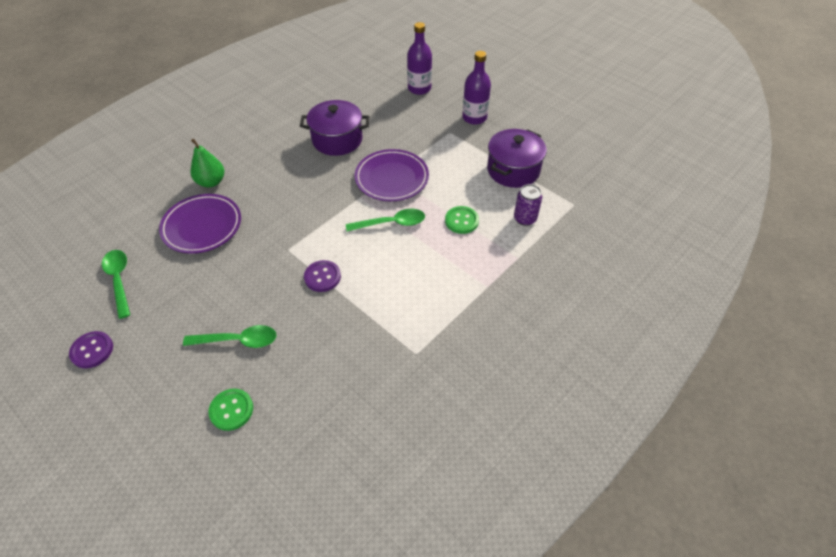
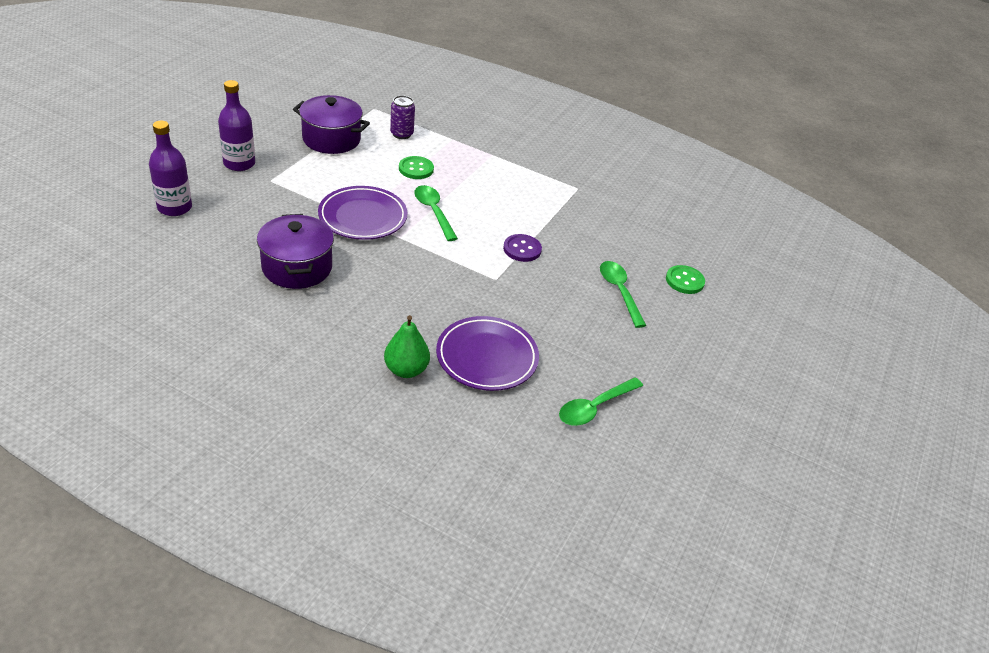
camera: 110 degrees left, 10 degrees down
(92, 350) = (686, 396): purple button -> none

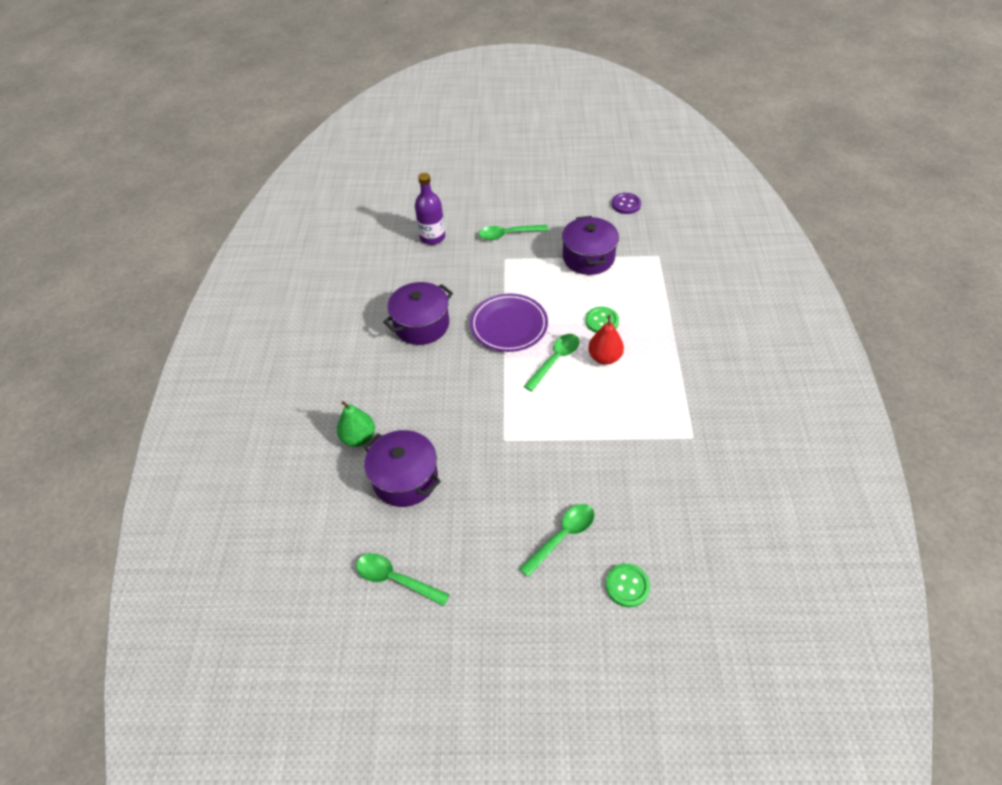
camera: 70 degrees right, 10 degrees up
(239, 163) = (508, 234): purple bottle -> green spoon
(401, 134) = (641, 288): purple can -> none
(458, 187) = (604, 357): none -> red pear
(487, 357) = (405, 479): purple plate -> purple pot
(522, 249) = (559, 439): purple button -> purple button (626, 204)

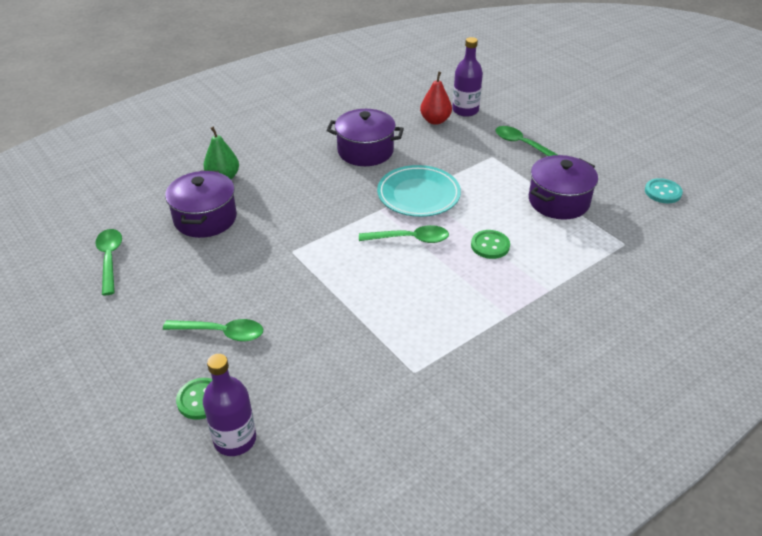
camera: 50 degrees right, 10 degrees down
(509, 325) = (418, 195): purple plate -> turquoise plate
(604, 357) = (448, 267): red pear -> red pear (435, 120)
(626, 204) = (663, 192): purple button -> turquoise button
(684, 582) = (235, 439): none -> purple bottle

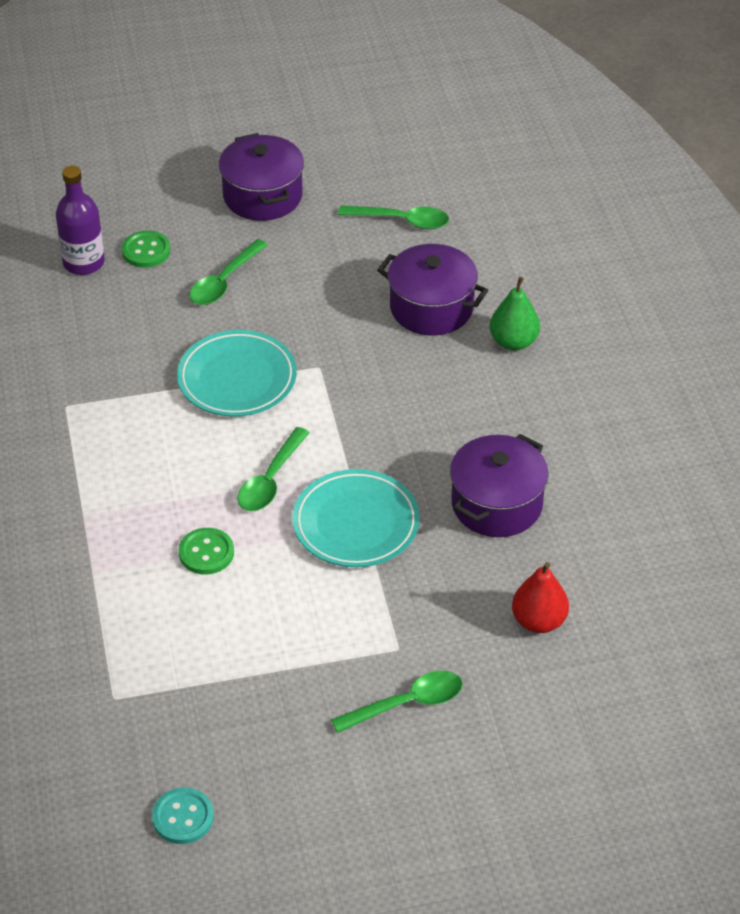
camera: 115 degrees right, 5 degrees up
(327, 287) = (237, 378): none -> turquoise plate
(465, 110) = (550, 675): purple bottle -> none
(558, 201) = (244, 673): purple pot -> purple pot (263, 196)

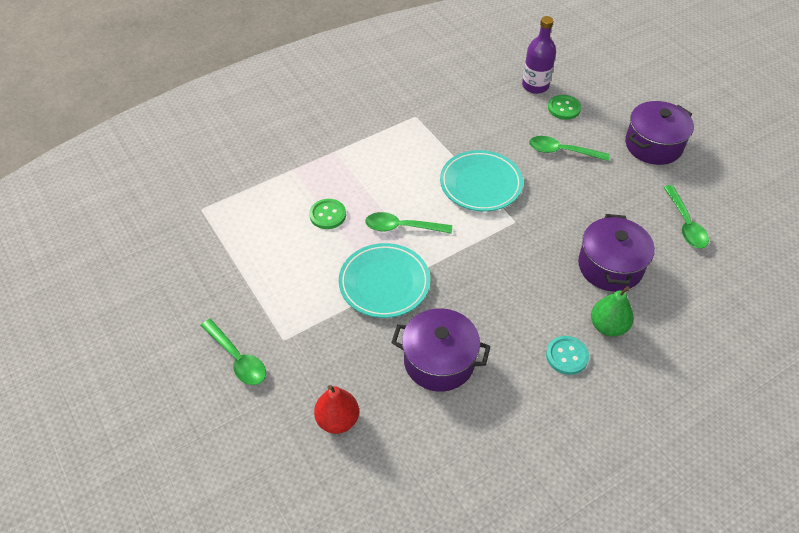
camera: 70 degrees right, 5 degrees up
(183, 817) = (120, 268): turquoise button -> turquoise button (567, 356)

